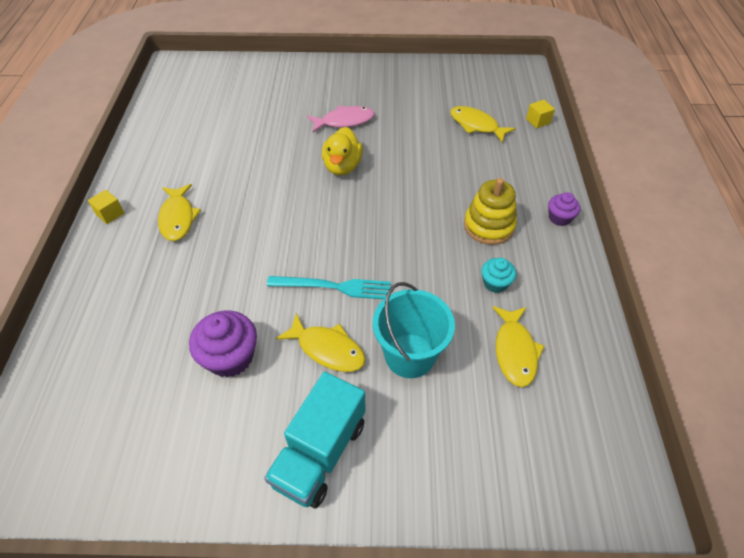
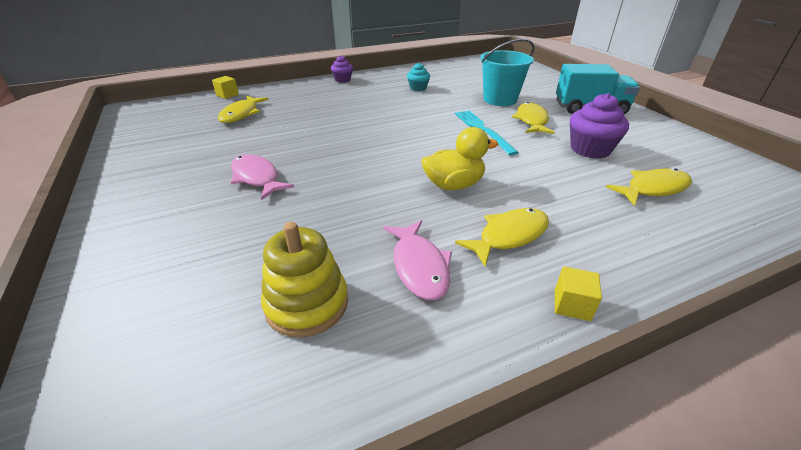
camera: 115 degrees left, 15 degrees down
(192, 167) = (419, 266): none -> pink fish
(342, 166) = (340, 160): yellow duck -> yellow duck (453, 185)
(489, 226) = (368, 95): yellow stacking toy -> yellow stacking toy (307, 304)
(515, 351) = (460, 79): yellow fish -> yellow fish (653, 189)

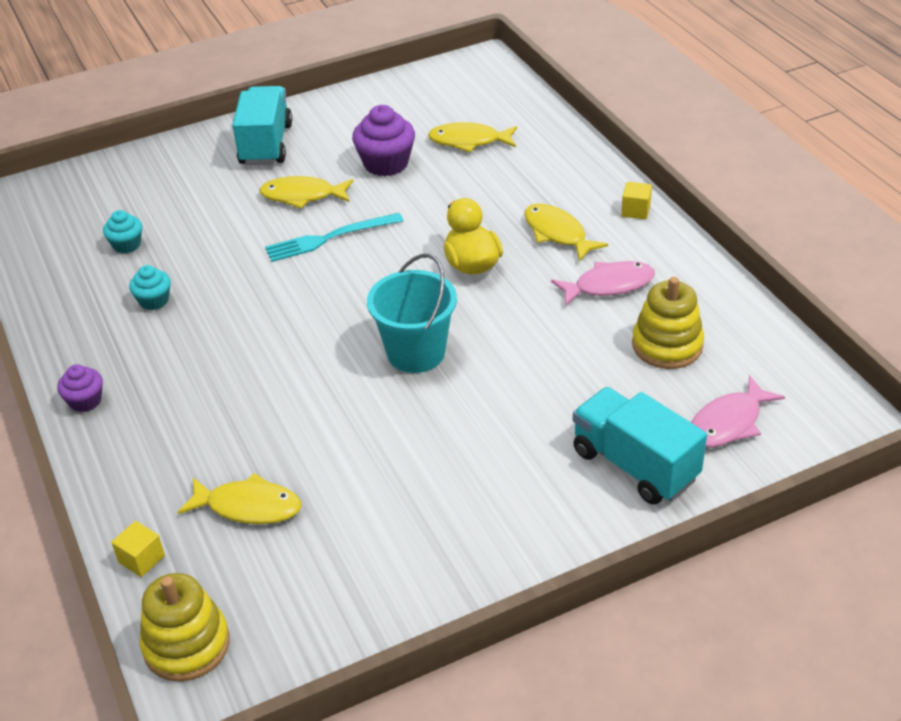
camera: 90 degrees left, 5 degrees up
(154, 259) = (634, 465): none -> turquoise truck
(165, 105) = (186, 645): none -> yellow stacking toy
(257, 178) = (466, 429): pink fish -> pink fish (728, 423)
(468, 80) = (127, 245): none -> turquoise cupcake
(500, 99) = (222, 217): turquoise bucket -> turquoise bucket (416, 353)
(653, 189) = (469, 141): yellow fish -> yellow fish turned 60 degrees counterclockwise

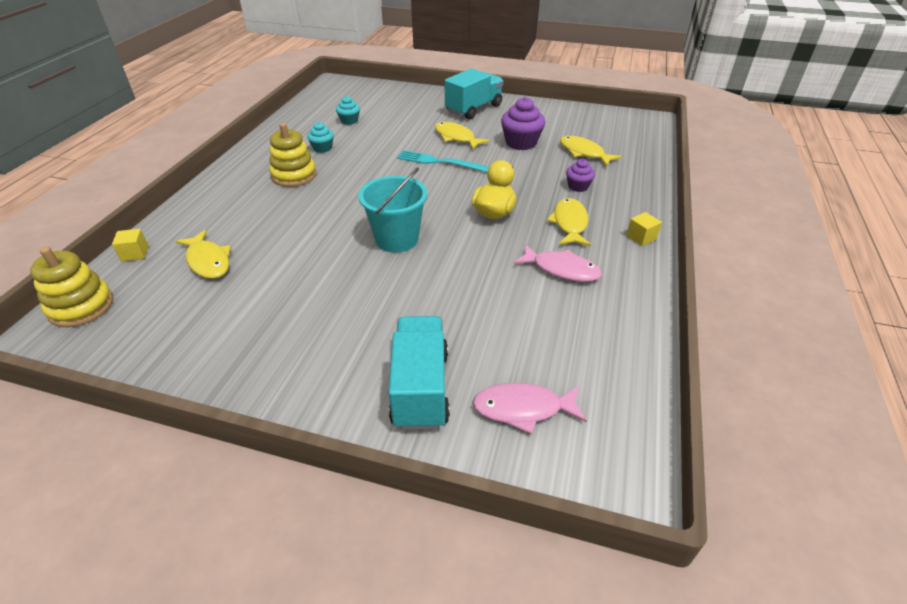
camera: 40 degrees right, 0 degrees up
(85, 401) = (231, 173): purple cupcake -> purple cupcake (578, 186)
(667, 345) = (550, 328): yellow stacking toy -> yellow stacking toy (294, 175)

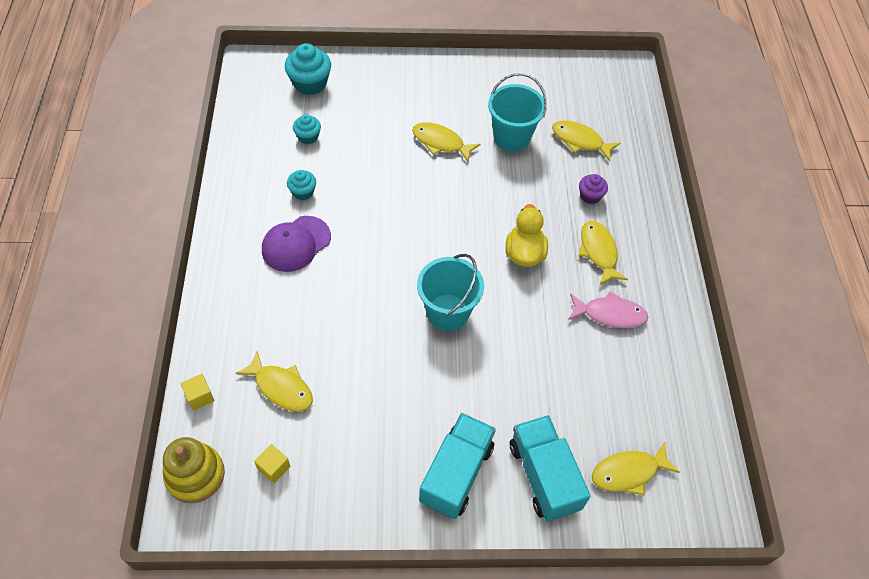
camera: 20 degrees left, 15 degrees up
(294, 175) = (296, 244): yellow stacking toy -> purple cap
(371, 96) = (310, 83): none -> turquoise cupcake
(440, 162) = (440, 188): turquoise fork -> none
(473, 109) = (439, 86): turquoise truck -> turquoise truck (456, 473)
(521, 143) = (511, 137): purple cupcake -> turquoise bucket
(523, 408) = (628, 472): pink fish -> yellow fish
(641, 237) = (666, 255): yellow cube -> yellow cube (274, 467)

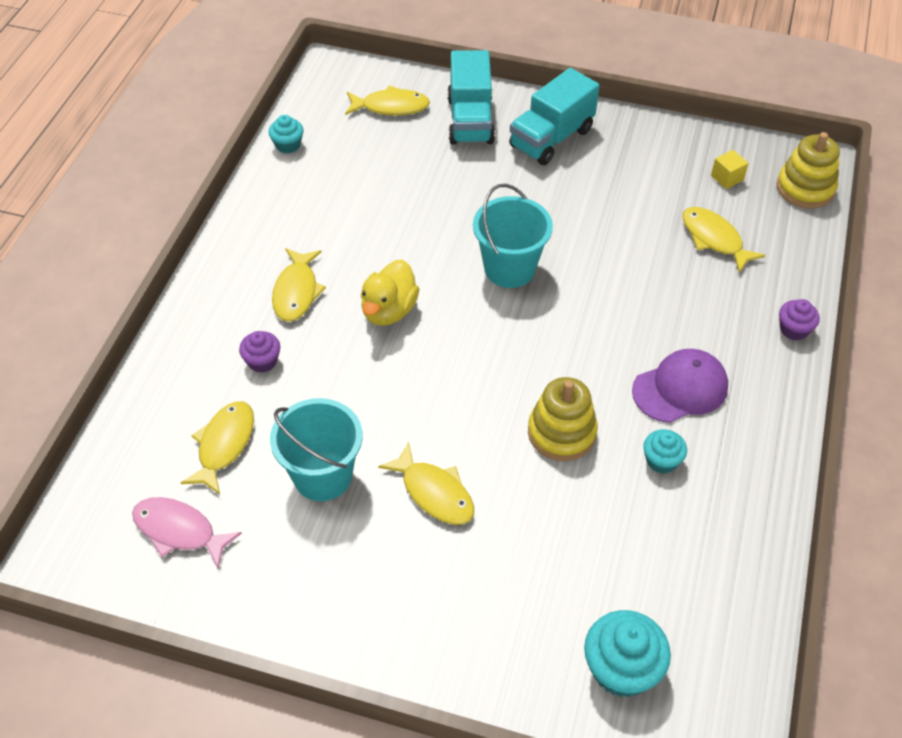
camera: 160 degrees left, 5 degrees down
(200, 397) = (803, 249): yellow cube -> none
(211, 313) = (794, 329): none -> purple cupcake
(308, 137) = (641, 554): turquoise cupcake -> turquoise cupcake (288, 145)
(372, 195) = (561, 433): none -> yellow stacking toy
(580, 141) = (224, 445): yellow fish -> yellow fish turned 120 degrees counterclockwise
(610, 314) = (326, 227): pink fish -> pink fish (179, 531)

